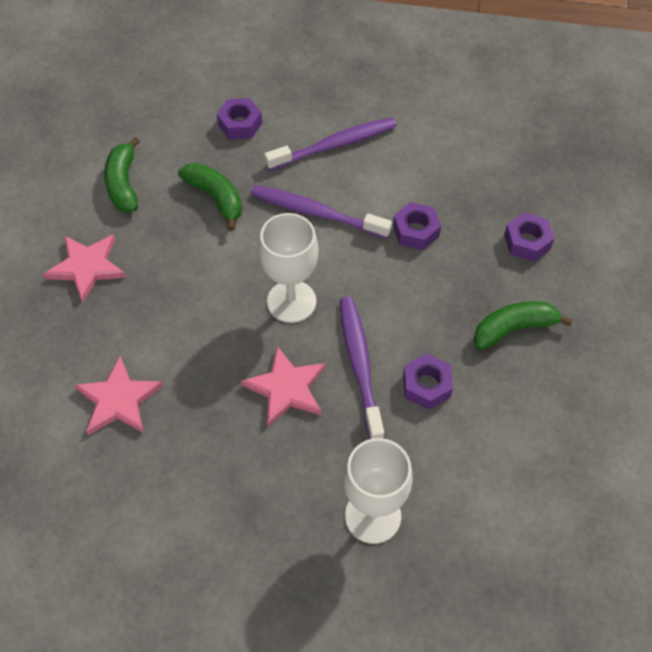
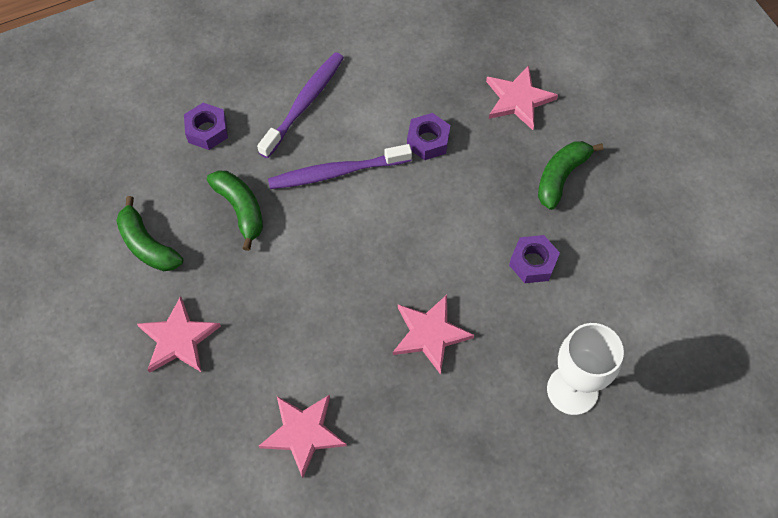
camera: 35 degrees left, 5 degrees up
(216, 198) = (240, 209): green banana -> green banana turned 45 degrees clockwise
(291, 301) = (376, 260): white goblet -> none
(359, 365) = (471, 279): purple toothbrush -> none
(527, 242) = (518, 99): purple nut -> pink star

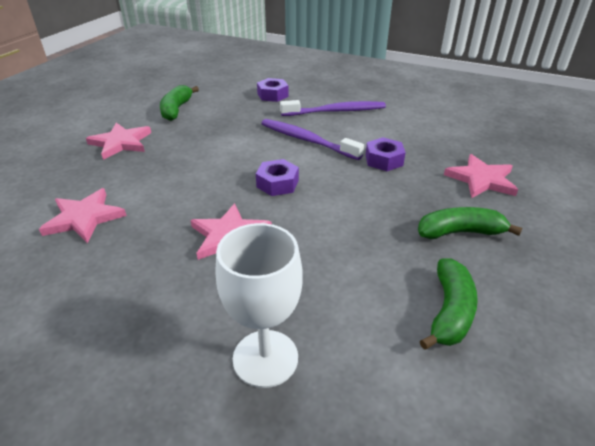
camera: 50 degrees right, 25 degrees down
(240, 209) = (236, 123): green banana -> green banana (449, 311)
(533, 263) = (362, 258): purple nut -> purple nut (277, 183)

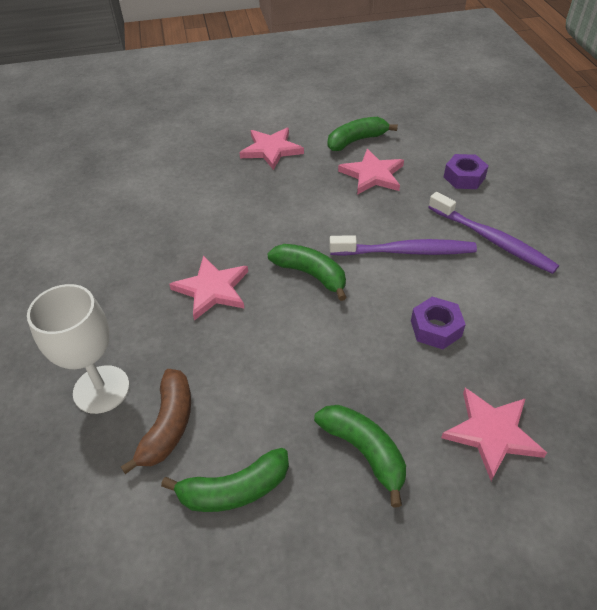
camera: 55 degrees right, 10 degrees up
(84, 218) = (165, 202): pink star -> pink star (372, 175)
(277, 183) = (310, 274): purple nut -> green banana
(307, 140) = (406, 251): purple toothbrush -> purple toothbrush turned 90 degrees clockwise
(352, 325) = (168, 425): none -> brown banana

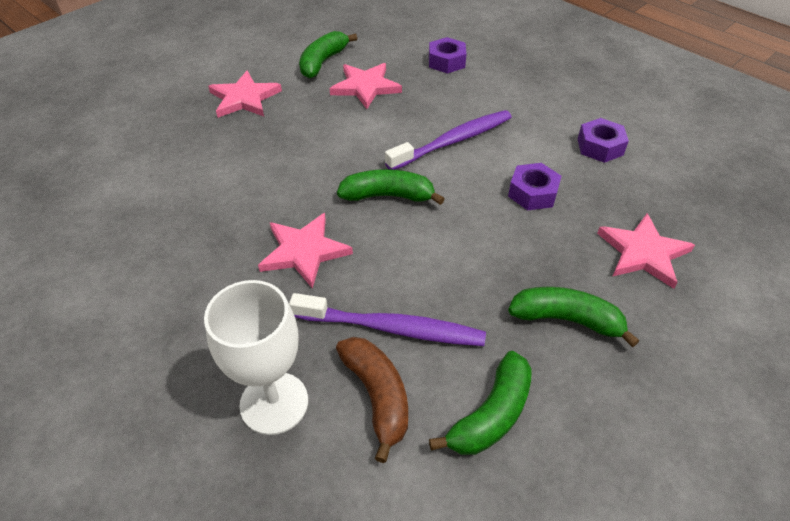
camera: 35 degrees left, 0 degrees up
(492, 240) = (513, 104): purple toothbrush -> purple toothbrush (392, 328)
(543, 315) = (600, 147): none -> purple nut

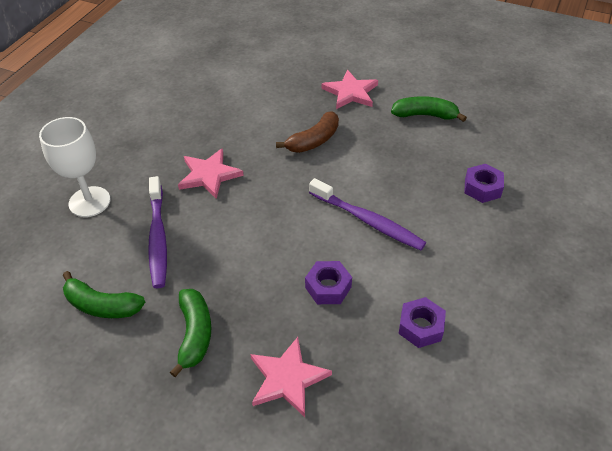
camera: 70 degrees right, 0 degrees up
(365, 87) = (408, 149): pink star -> none
(377, 396) = (104, 245): brown banana -> brown banana (314, 140)
(388, 196) = (282, 200): green banana -> none

